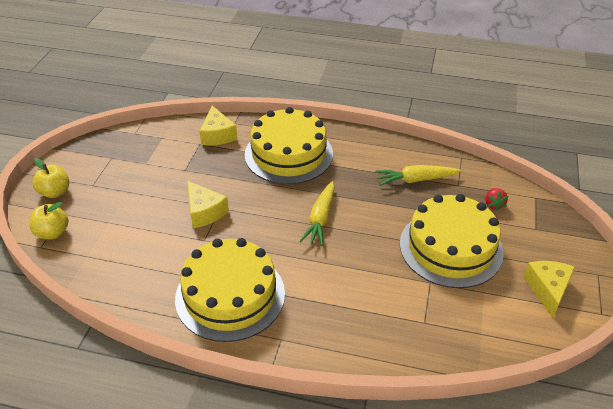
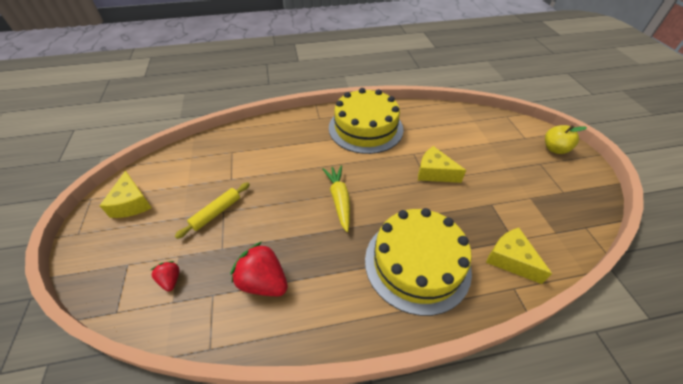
camera: 155 degrees right, 5 degrees up
(52, 233) = (512, 125): yellow apple -> none
(415, 180) = (263, 282): yellow carrot -> red strawberry
(451, 248) = (216, 213): yellow cake -> yellow rolling pin

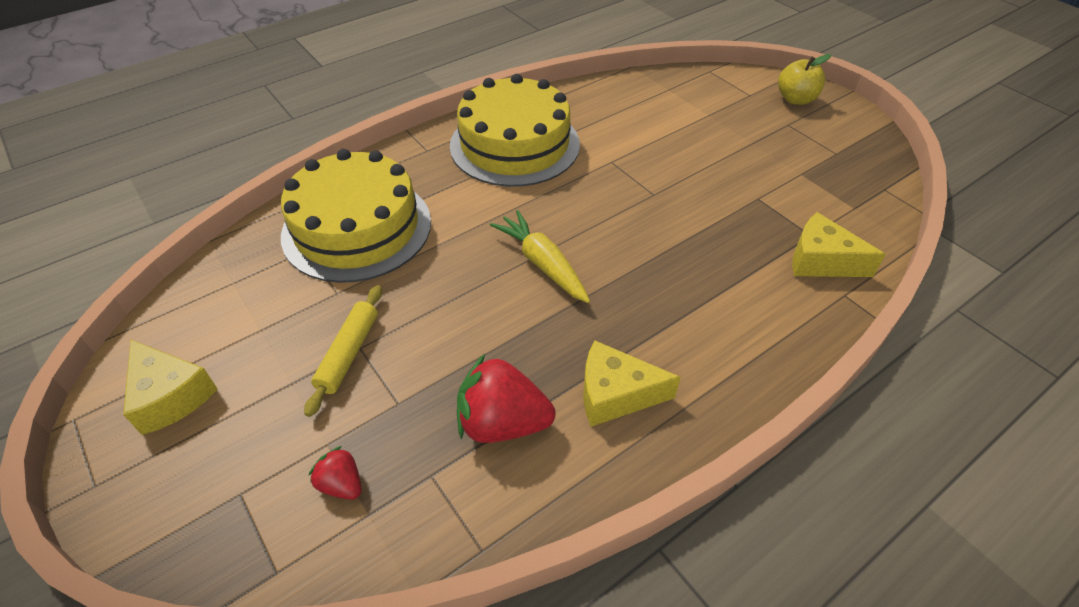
camera: 25 degrees left, 0 degrees up
(417, 263) = (708, 310): yellow cake -> yellow cake (357, 228)
(434, 172) = (657, 179): yellow cheese -> yellow cheese (615, 394)

